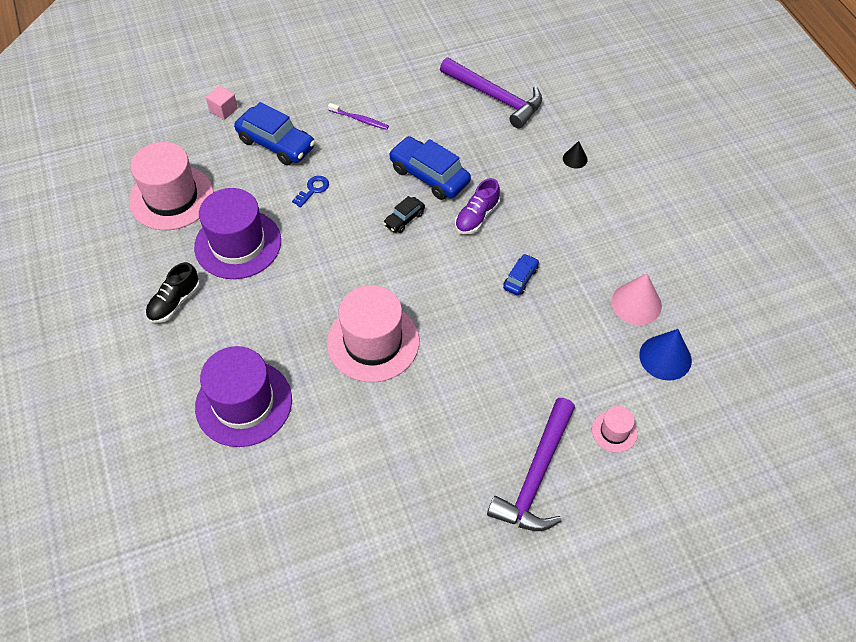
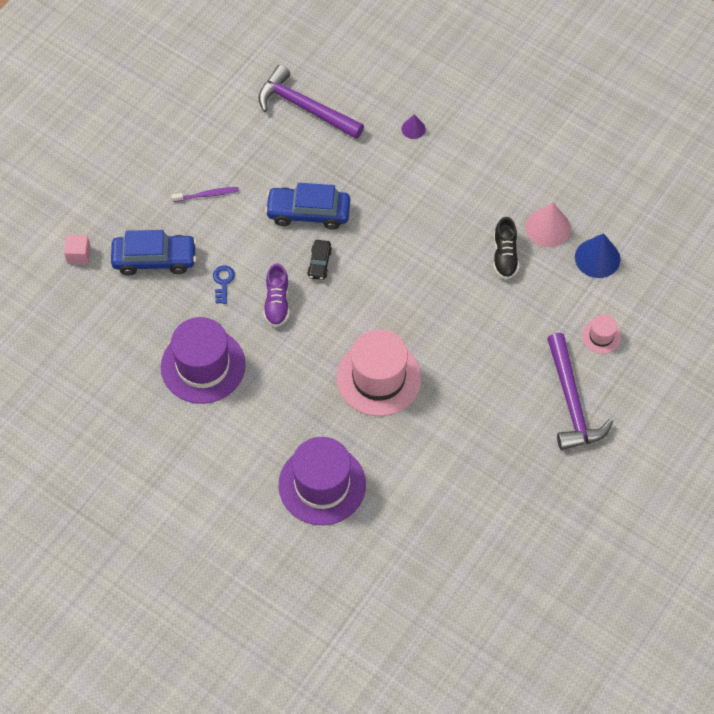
camera: 35 degrees left, 5 degrees up
(171, 197) = (109, 360): pink hat -> none
(174, 302) = (196, 444): black shoe -> black shoe (505, 256)
(477, 217) = (375, 227): purple shoe -> purple shoe (277, 303)
(495, 97) = (305, 107): purple hammer -> purple hammer turned 150 degrees counterclockwise
(520, 278) = (448, 259): blue car -> none
(575, 159) = (413, 129): black cone -> purple cone

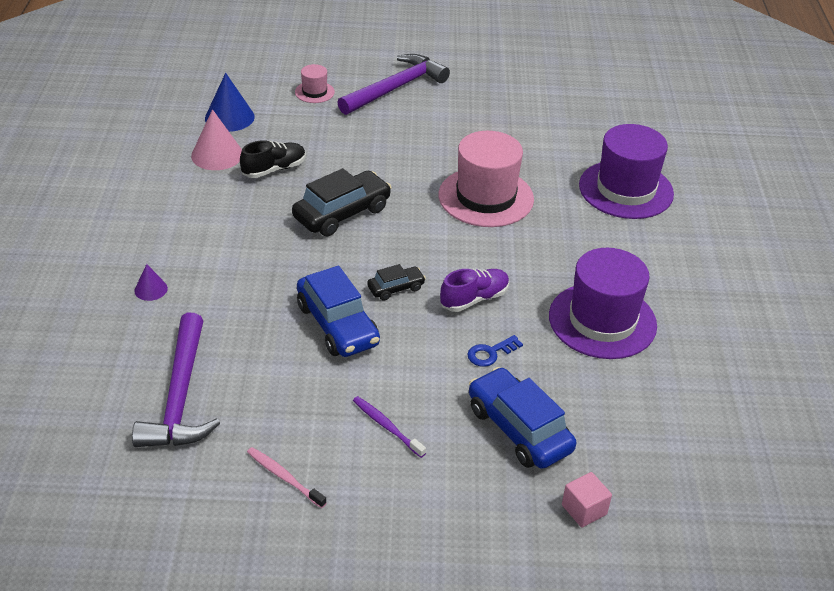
camera: 125 degrees left, 20 degrees down
(208, 130) = (284, 477): none -> pink toothbrush
(421, 273) = (342, 213): none -> black car

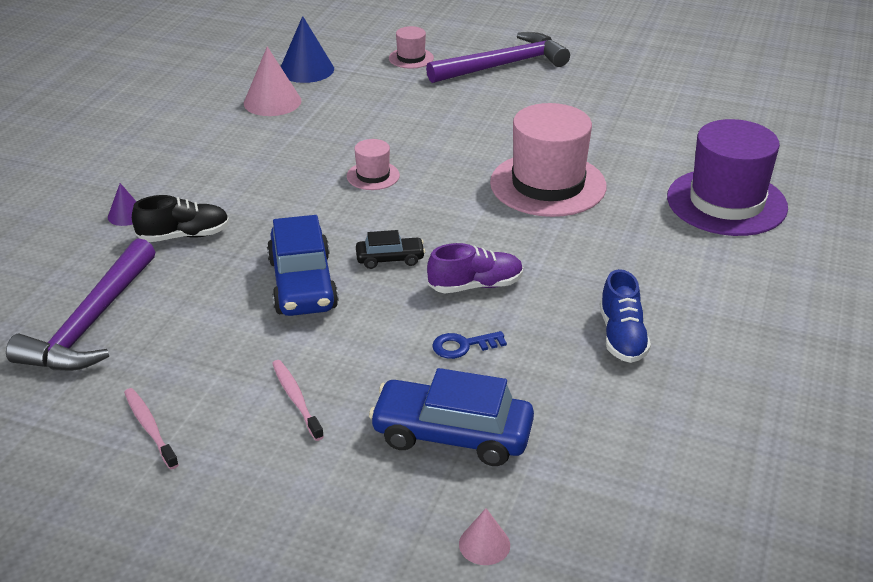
camera: 20 degrees right, 5 degrees down
(274, 169) = (324, 123): black shoe -> black shoe (184, 236)
(342, 213) = (373, 176): black car -> pink hat
(386, 426) = (296, 399): purple toothbrush -> pink toothbrush
(519, 429) = (452, 435): blue car -> blue car turned 60 degrees counterclockwise
(584, 509) = (484, 544): pink cube -> pink cone
(602, 320) = (622, 337): purple hat -> blue shoe

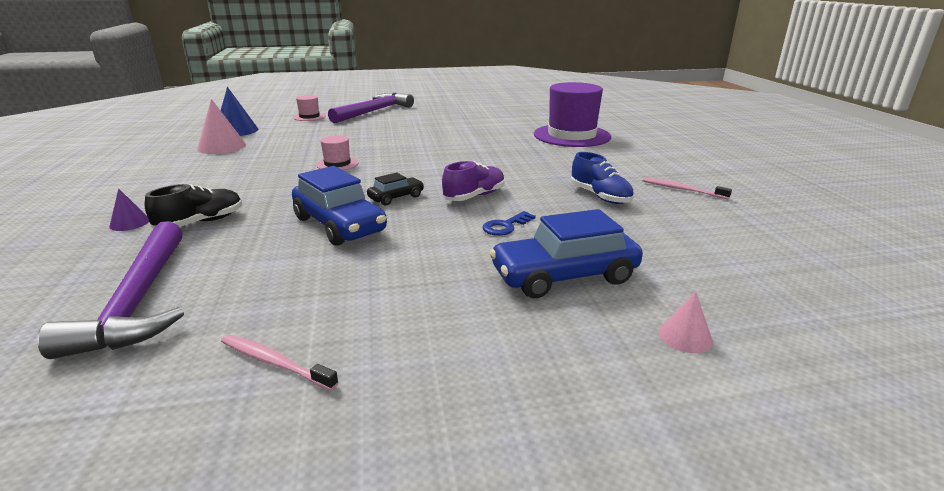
camera: 30 degrees left, 10 degrees down
(296, 399) = (409, 293): pink toothbrush -> pink toothbrush (682, 189)
(548, 184) = (462, 147): pink hat -> none

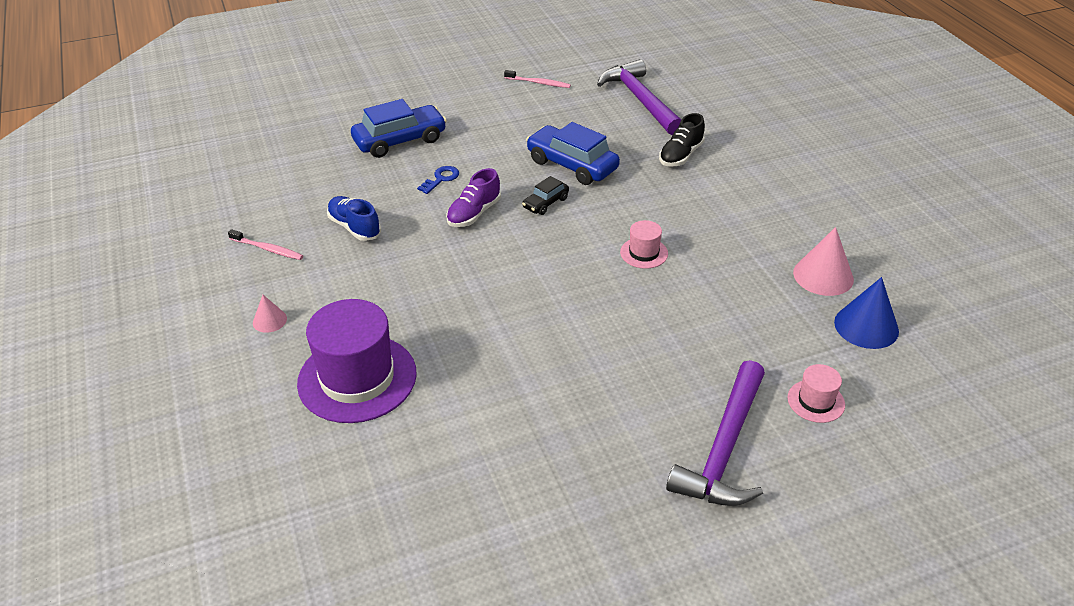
camera: 170 degrees right, 15 degrees up
(130, 223) = (734, 149): purple cone -> none
(685, 336) = (342, 114): pink cone -> pink cone (269, 320)

